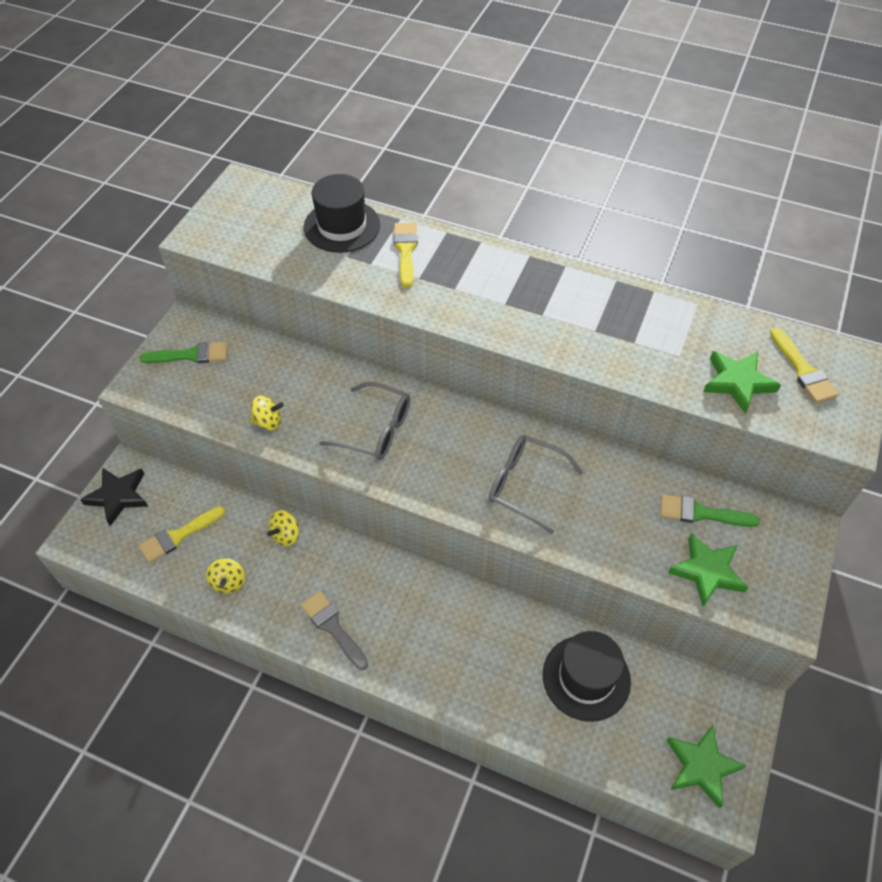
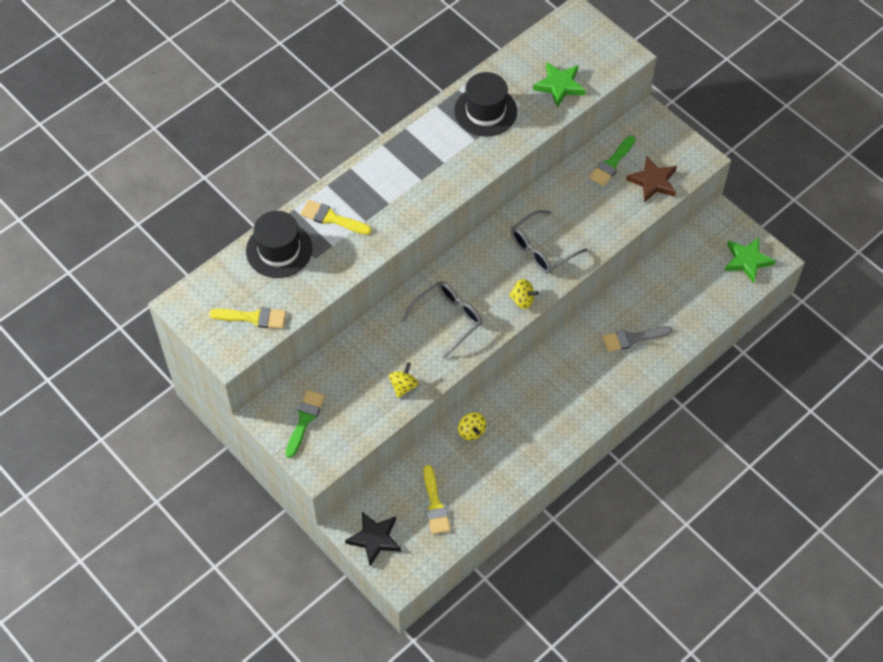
camera: 65 degrees left, 5 degrees up
(229, 582) = (493, 481): yellow spinning top -> yellow spinning top (522, 300)
(333, 627) = (562, 426): grey brush -> grey brush (632, 338)
(586, 678) = (666, 293): black hat -> black hat (485, 111)
(707, 572) = (653, 182): green star -> brown star
(803, 370) = (568, 47): yellow brush -> yellow brush (253, 317)

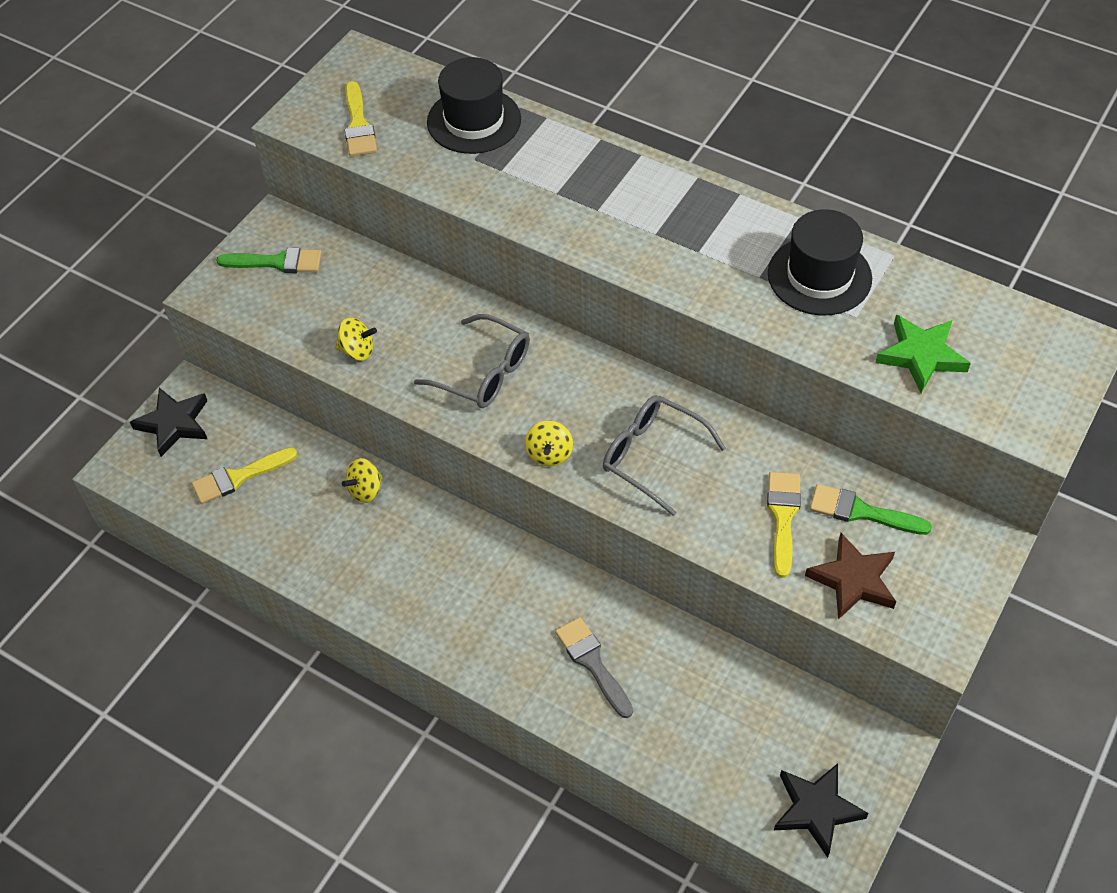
camera: 75 degrees right, 5 degrees down
(332, 218) = (546, 158): yellow brush -> yellow brush (783, 517)
(747, 261) = (816, 809): green star -> black star

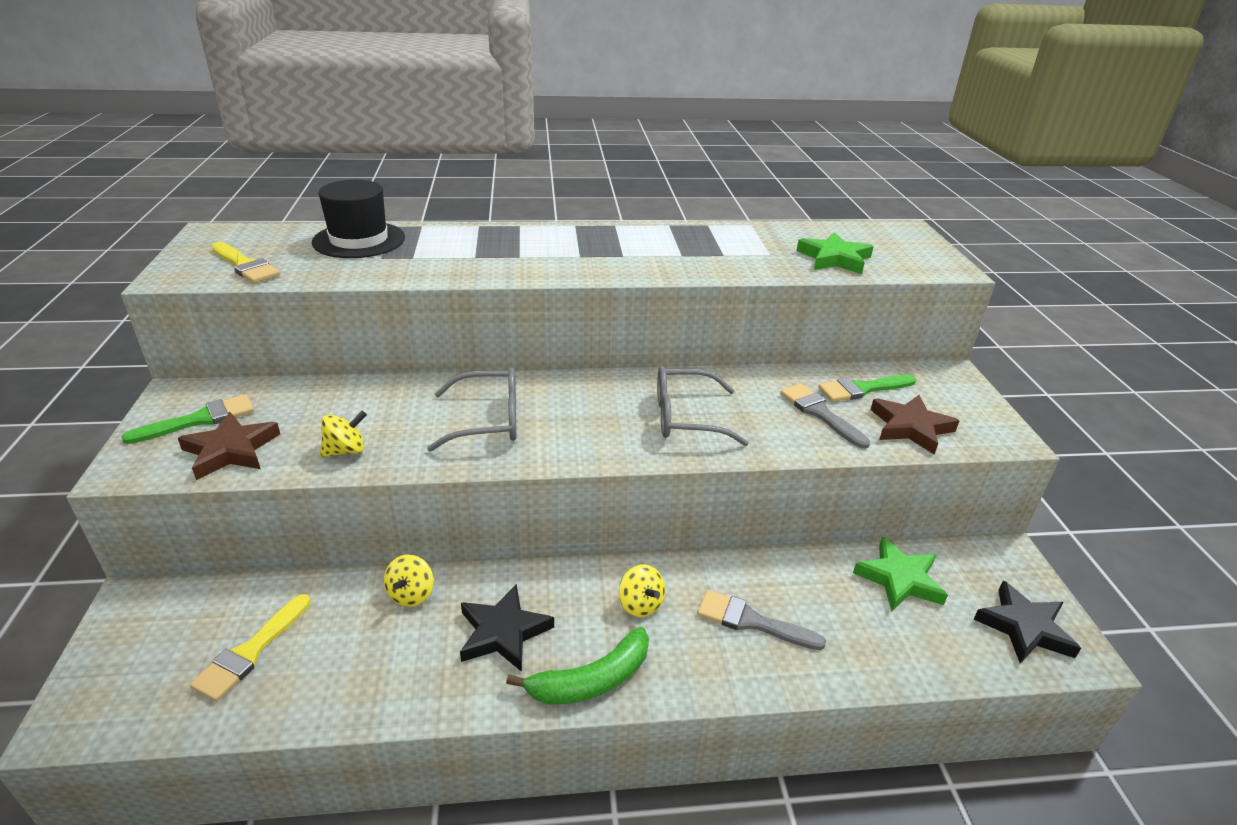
camera: 40 degrees left, 20 degrees down
(174, 424) = (128, 640): black star -> black star (503, 632)
(281, 308) = (231, 450): none -> brown star
(436, 634) = (591, 680): none -> green banana
(549, 454) = (603, 450): yellow spinning top -> yellow spinning top (640, 604)
(757, 705) = (899, 579): none -> green star
(783, 517) = (820, 413): yellow brush -> grey brush
(819, 276) = (720, 244): black hat -> none

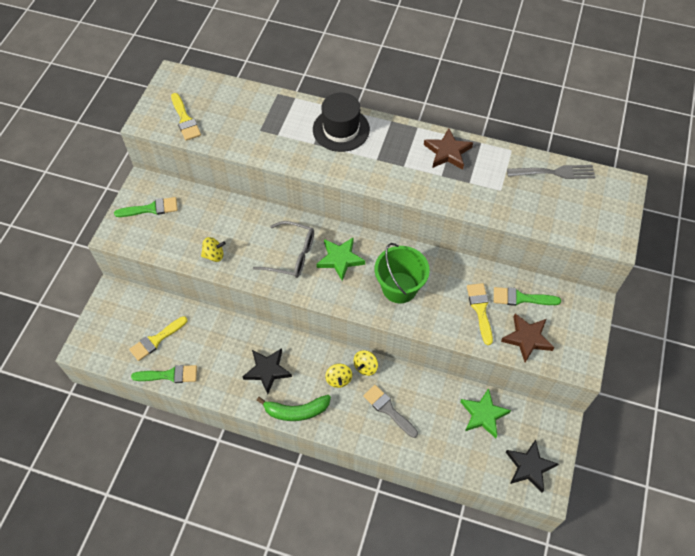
camera: 25 degrees right, 25 degrees up
(231, 450) = (161, 237): brown star -> brown star (447, 152)
(297, 705) = (169, 375): none -> green brush
(359, 240) = (253, 106): black hat -> black hat (341, 129)
(411, 594) = (233, 333): yellow spinning top -> yellow spinning top (365, 367)
(685, 417) = (399, 287): grey glasses -> green bucket
(819, 232) = (554, 172): none -> grey fork
(820, 413) = (480, 309): grey brush -> yellow brush
(834, 259) = (541, 207): green star -> green star (340, 259)

